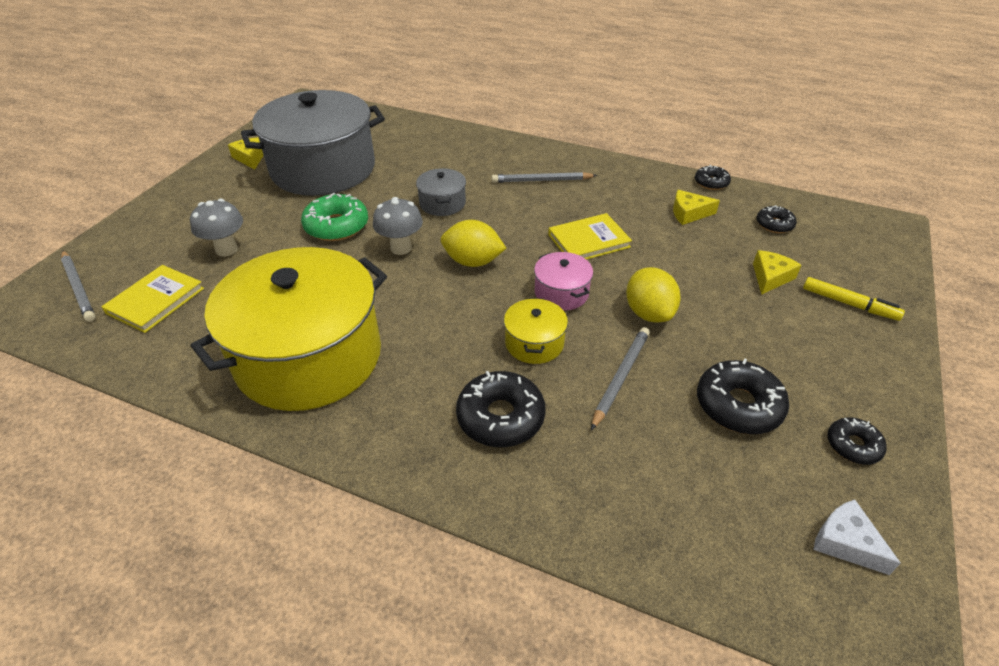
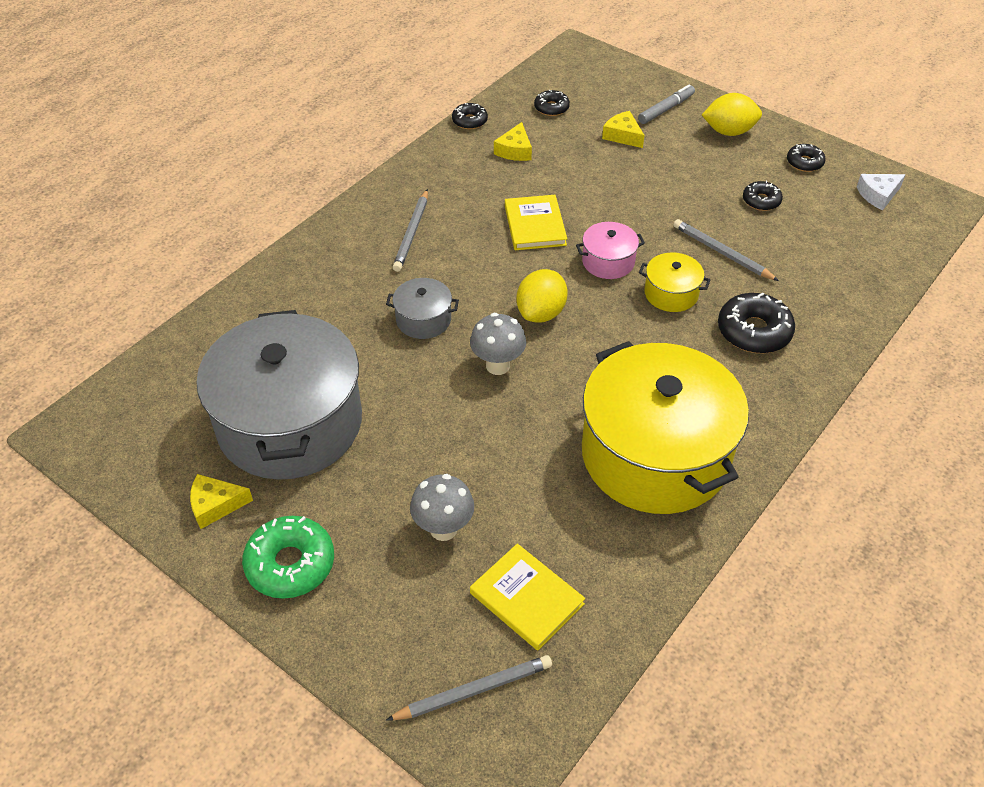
camera: 75 degrees left, 5 degrees up
(336, 226) = (433, 418): green donut -> green donut (290, 564)
(648, 313) = (649, 216): yellow lemon -> yellow lemon (728, 132)
(738, 405) = (761, 201): black donut -> black donut, size x0.58
(849, 304) = (666, 109): yellow marker -> grey marker

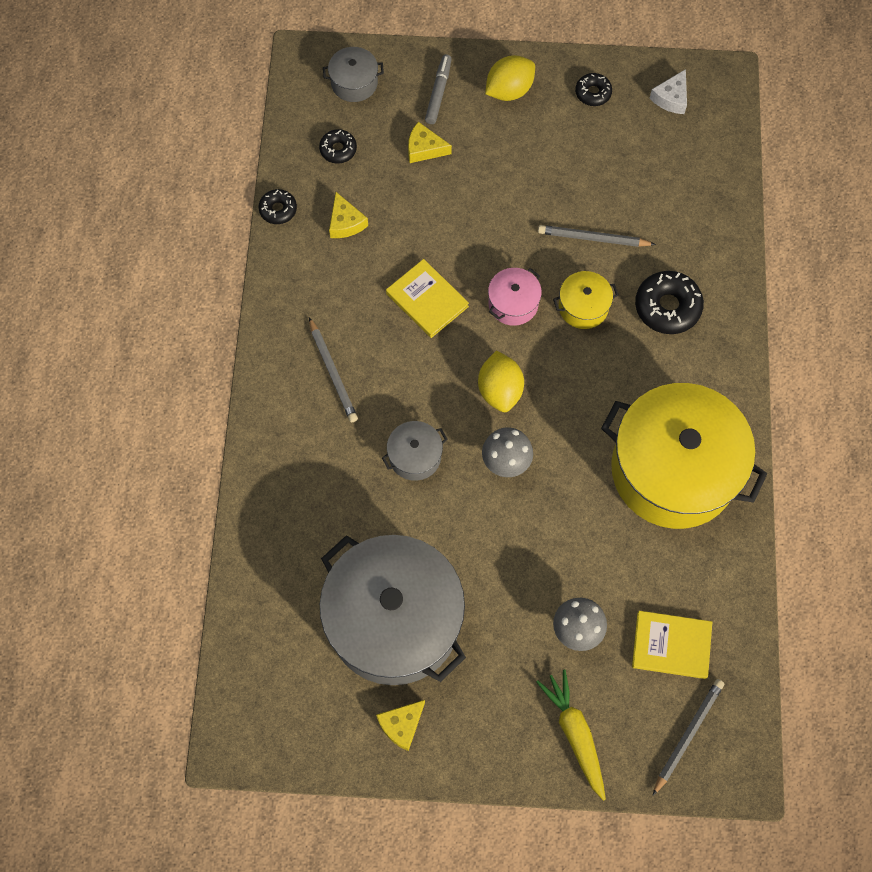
camera: 35 degrees left, 20 degrees up
(290, 564) = (495, 732): green donut -> none
(361, 615) = (575, 734): none -> yellow carrot
(602, 77) = (354, 83): none -> grey pot
(761, 201) = (586, 160): black donut -> none

